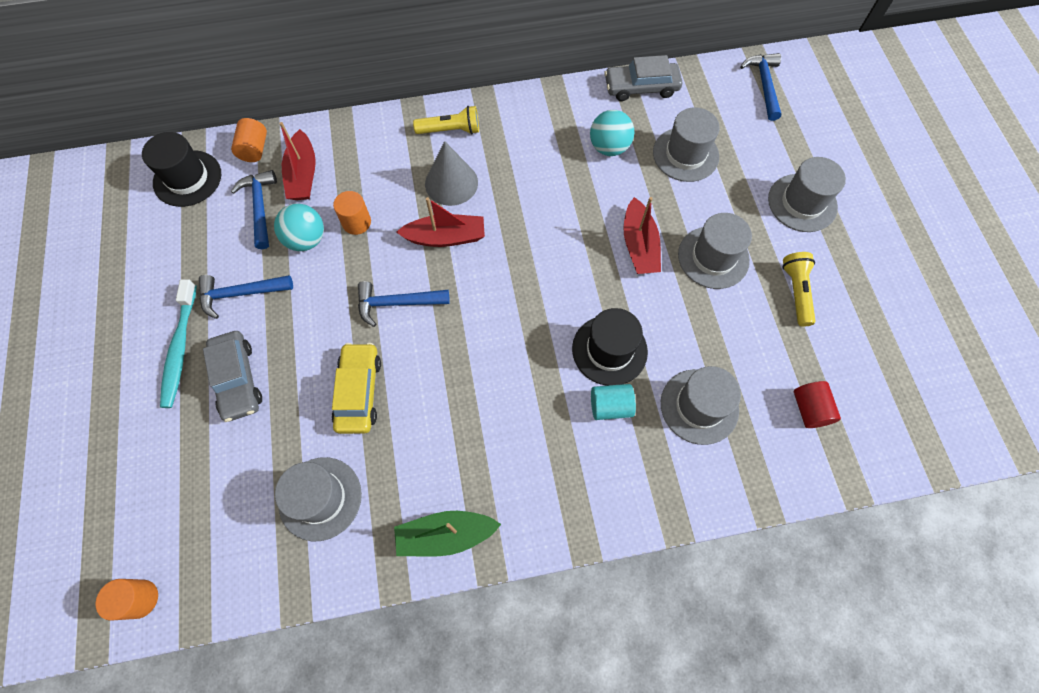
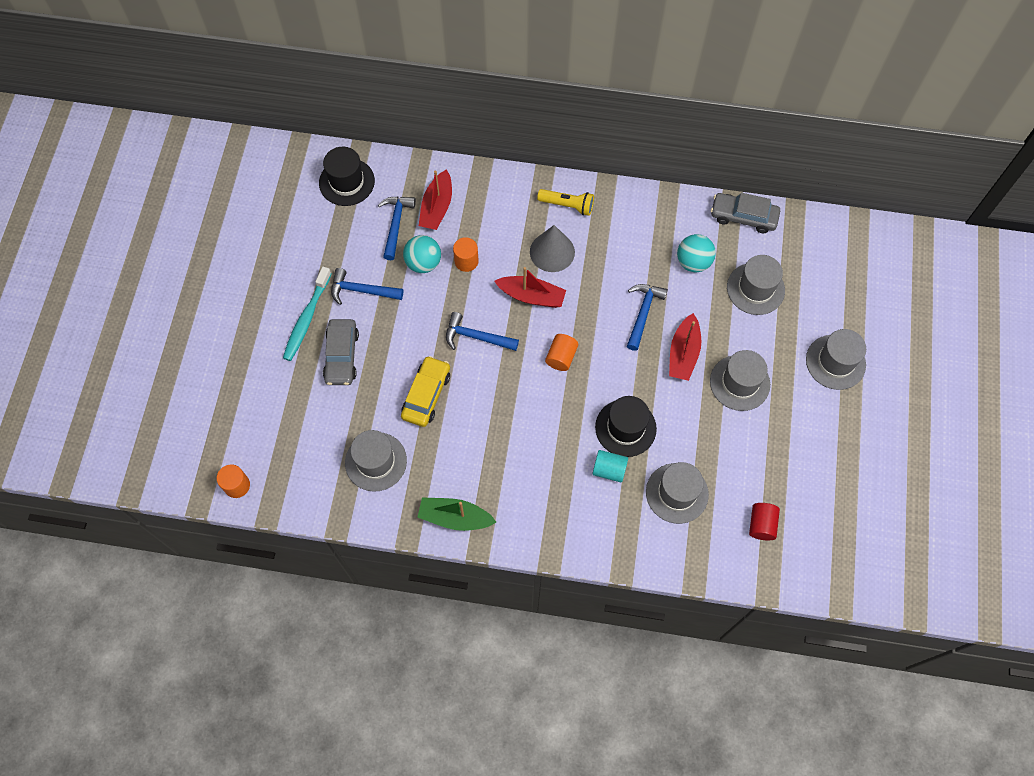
camera: 20 degrees right, 0 degrees up
(254, 149) = (405, 173): orange cylinder -> orange cylinder (561, 357)
(763, 85) = (852, 247): blue hammer -> blue hammer (643, 313)
(796, 292) = (795, 433): yellow flashlight -> none

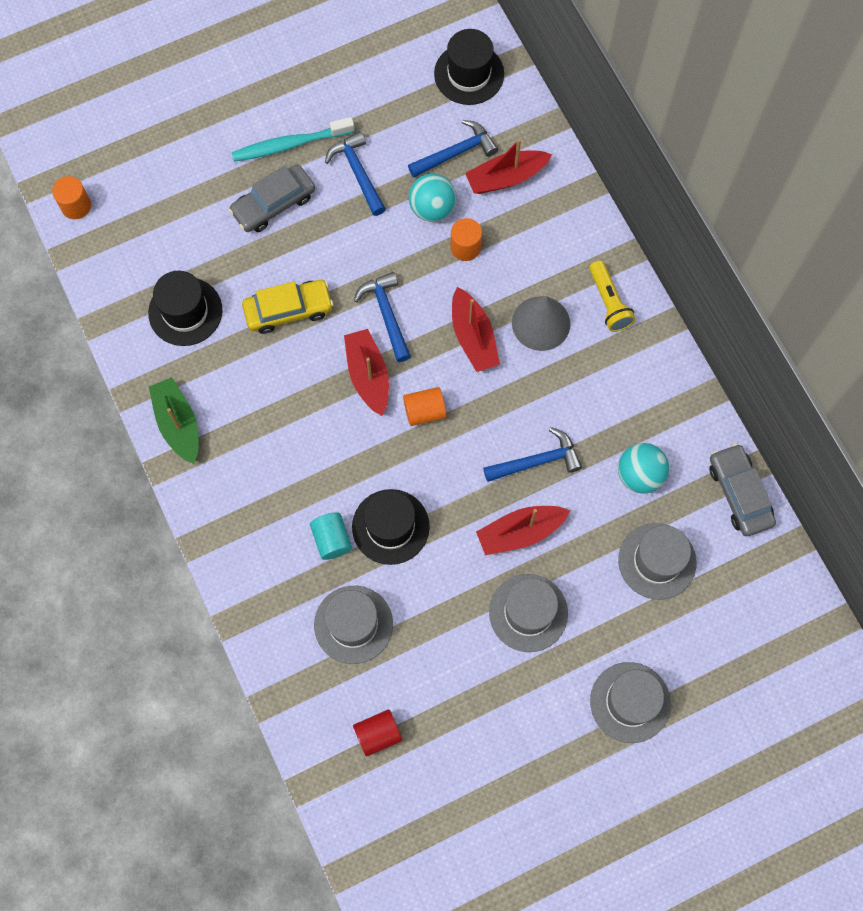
camera: 55 degrees right, 5 degrees up
(376, 461) = (185, 311): grey hat -> black hat
(510, 375) = (368, 375): none -> red boat

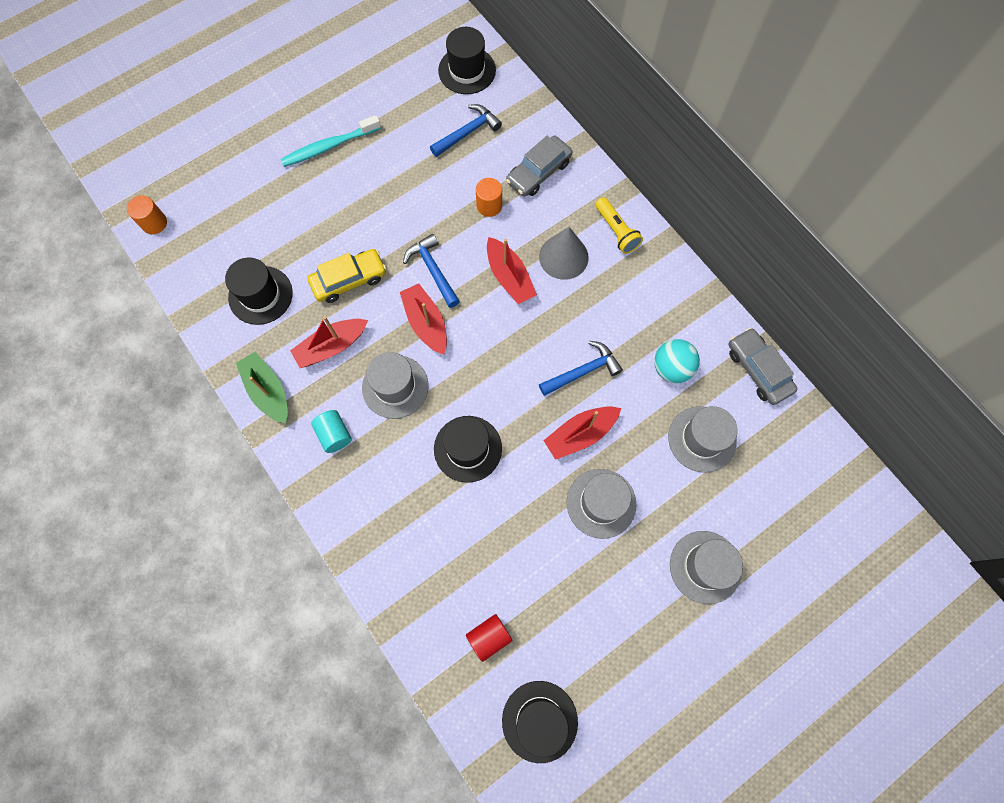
camera: 10 degrees left, 0 degrees up
(273, 204) = (322, 195): grey car -> grey car (538, 172)
(332, 539) = (418, 469): turquoise cylinder -> turquoise cylinder (334, 434)
(353, 624) = (450, 541): grey hat -> grey hat (395, 386)
(357, 172) = (389, 160): blue hammer -> none
(416, 831) = (539, 721): none -> black hat
(424, 411) = (479, 345): orange cylinder -> none
(432, 208) = (456, 179): turquoise ball -> none
(506, 177) = (512, 145): red boat -> red boat (331, 346)

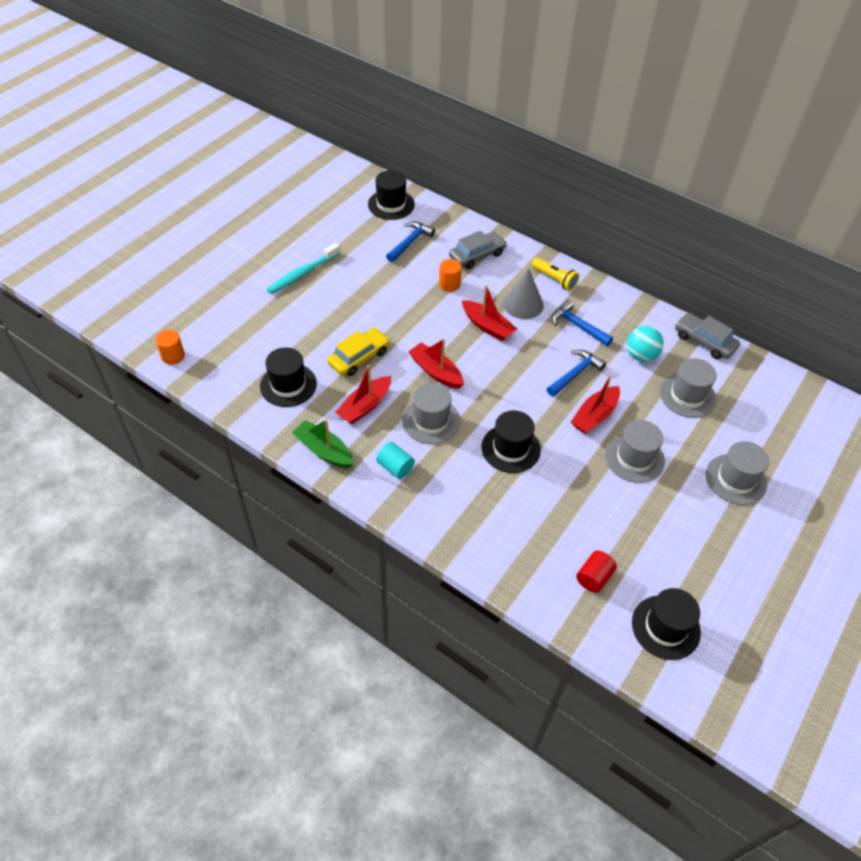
camera: 20 degrees left, 20 degrees down
(432, 270) = (424, 335): blue hammer -> blue hammer (577, 326)
(538, 172) = (477, 255): grey car -> grey car turned 150 degrees counterclockwise

